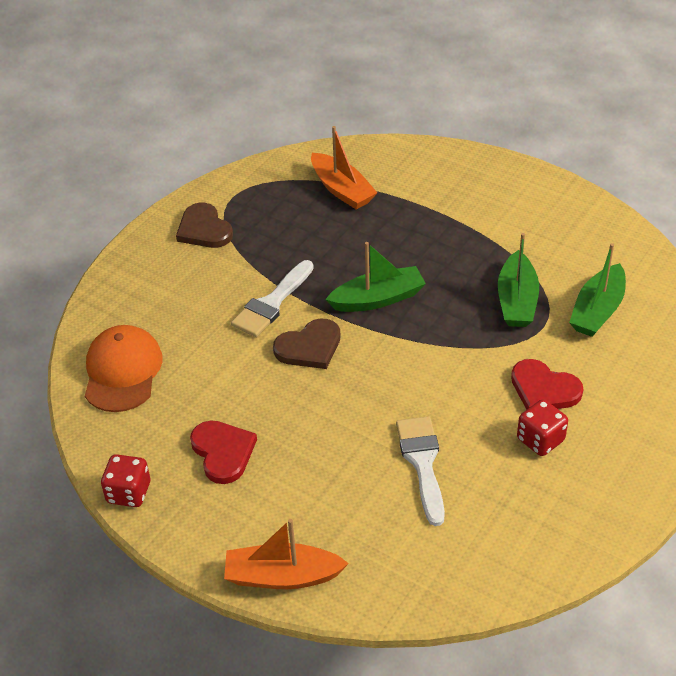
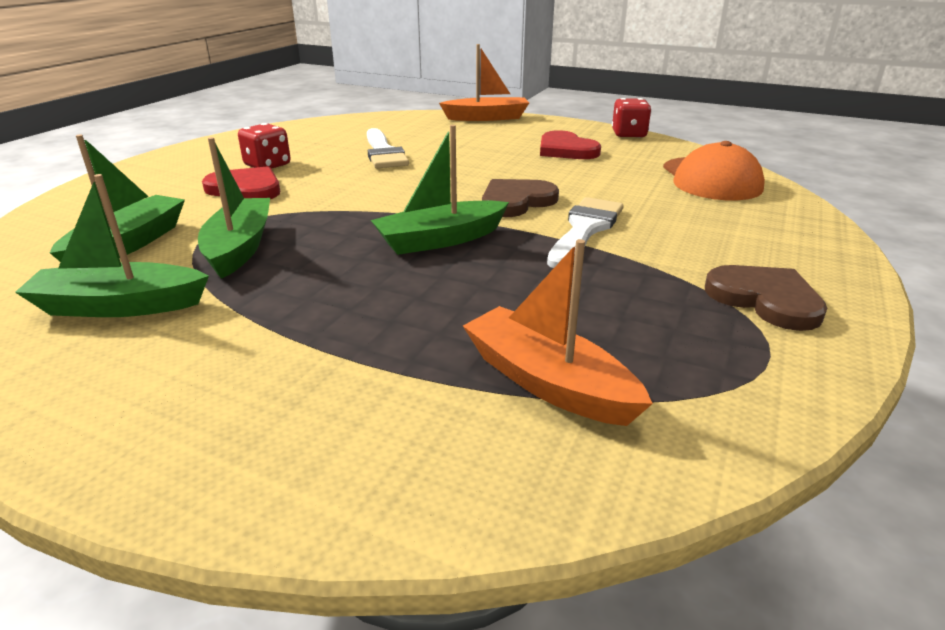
camera: 170 degrees right, 15 degrees down
(564, 250) = (120, 306): none -> green boat

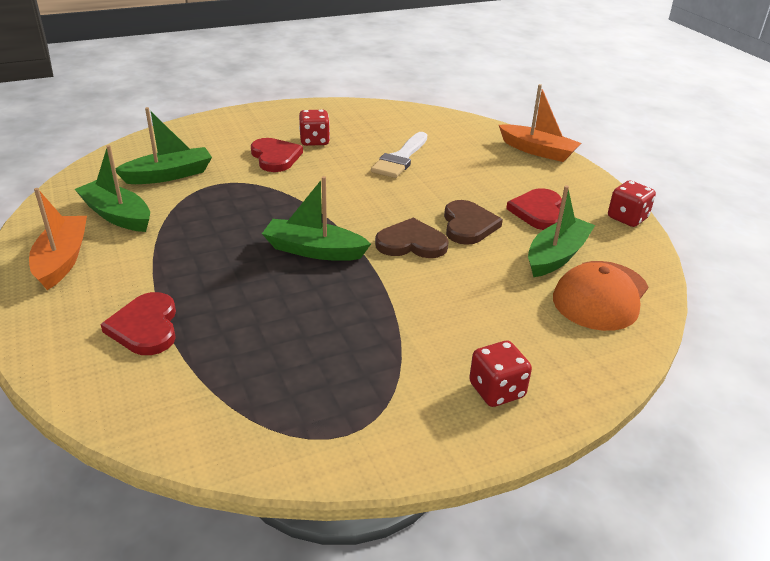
camera: 40 degrees right, 5 degrees up
(239, 247) = (210, 203): green boat -> green boat (556, 256)
(387, 389) = (145, 327): none -> red heart
(548, 382) = (211, 370): orange boat -> orange boat (62, 260)
(585, 229) = (412, 289): white brush -> none
(765, 299) = (420, 404): brown heart -> brown heart (468, 225)
(786, 262) = (496, 390): none -> red dice

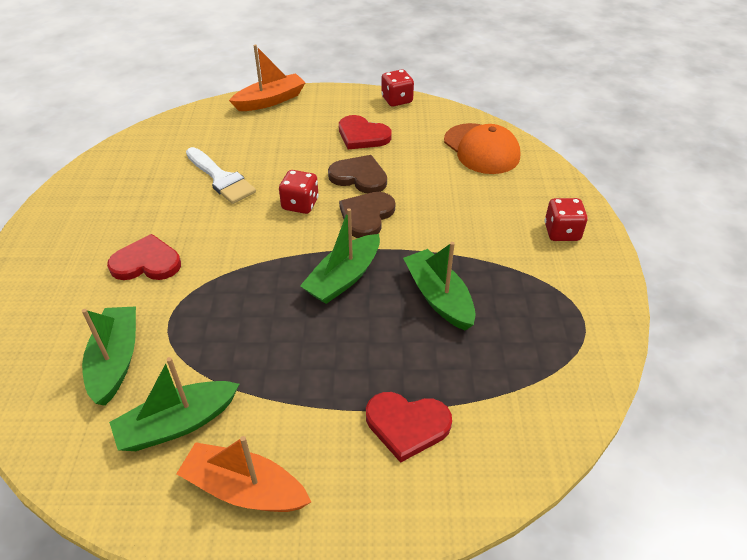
camera: 65 degrees left, 10 degrees up
(314, 141) = (135, 225): red dice -> red dice (300, 204)
(556, 256) = (425, 149): green boat -> green boat (438, 297)

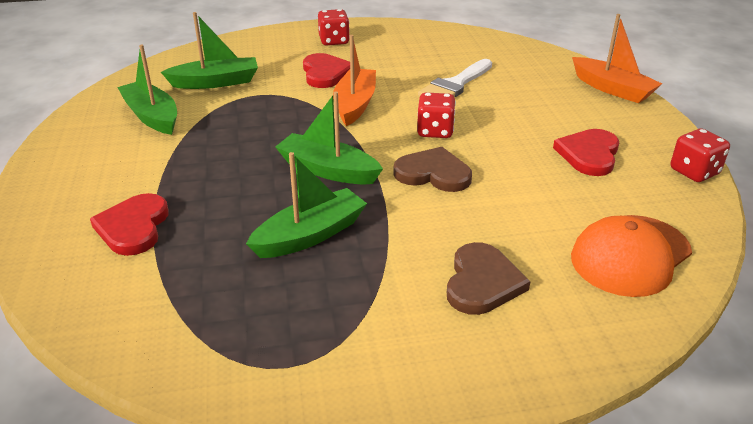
camera: 80 degrees right, 10 degrees down
(245, 489) = (85, 153): orange boat -> orange boat (355, 104)
(359, 177) = (503, 161): brown heart -> brown heart (482, 282)
(562, 232) = (468, 345): red dice -> red dice (334, 41)

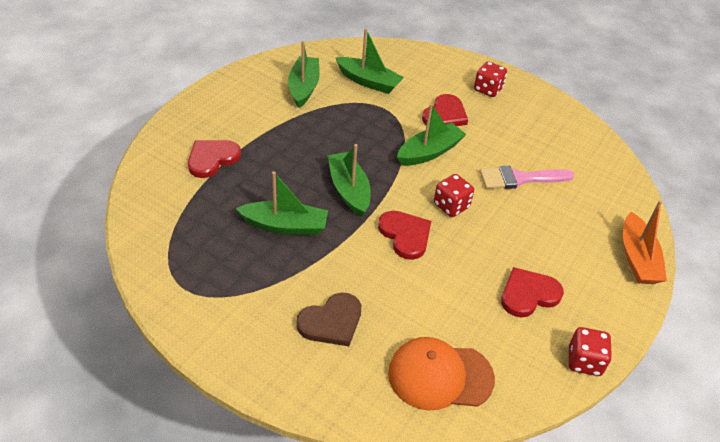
camera: 40 degrees right, 10 degrees up
(355, 104) = (429, 152): orange boat -> green boat
(433, 173) = (405, 235): brown heart -> red heart
(455, 85) = (519, 178): white brush -> pink brush

